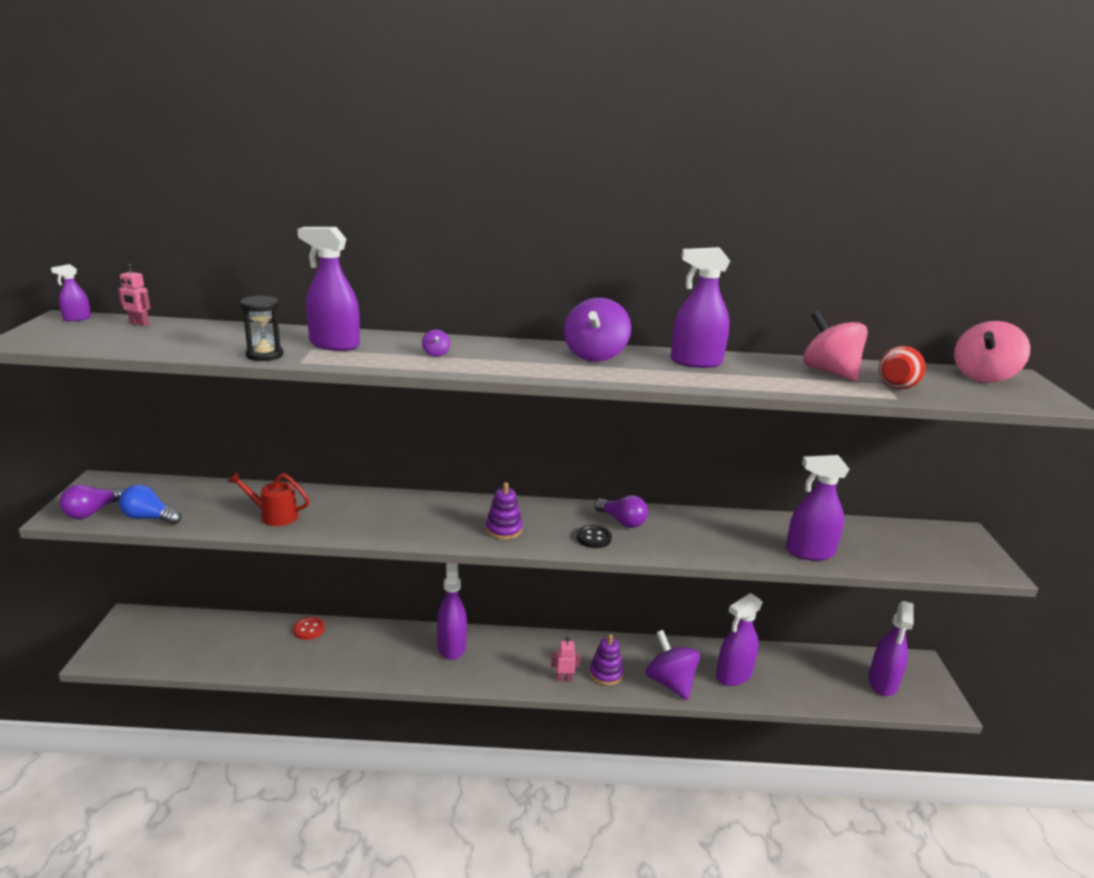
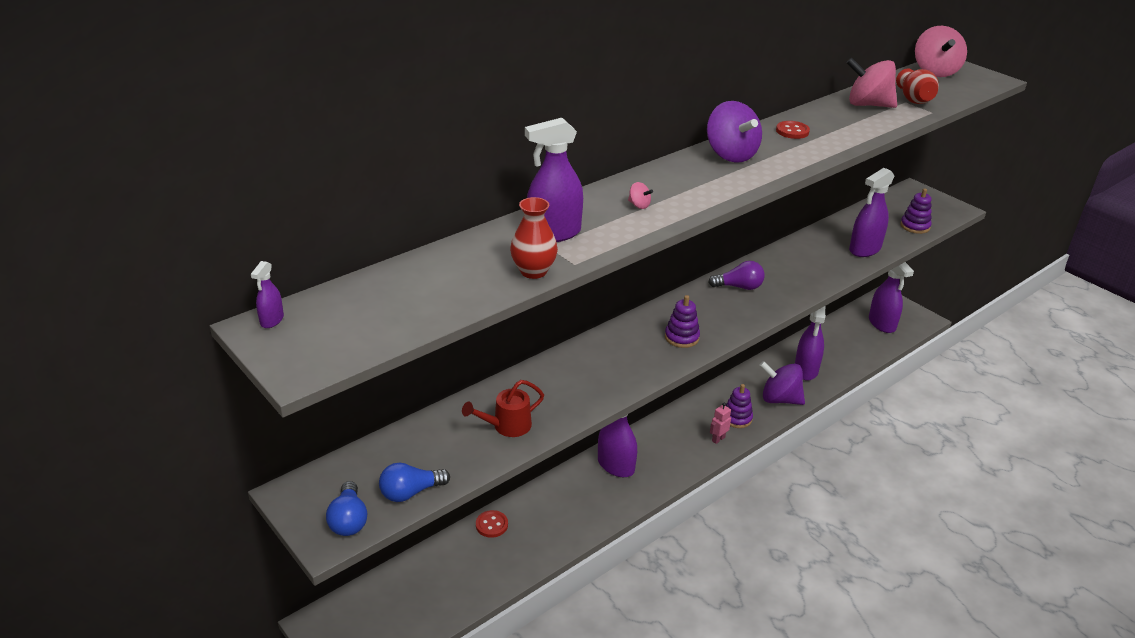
camera: 40 degrees left, 10 degrees up
(92, 512) = (349, 520): purple light bulb -> blue light bulb
(139, 324) = (346, 295): pink robot -> none
(264, 355) = (533, 271): black hourglass -> red vase
(436, 354) = (639, 205): purple spinning top -> pink spinning top
(593, 538) = (743, 310): black button -> none
(695, 362) = (792, 131): purple spray bottle -> red button
(909, 560) = (915, 226): none -> purple stacking toy

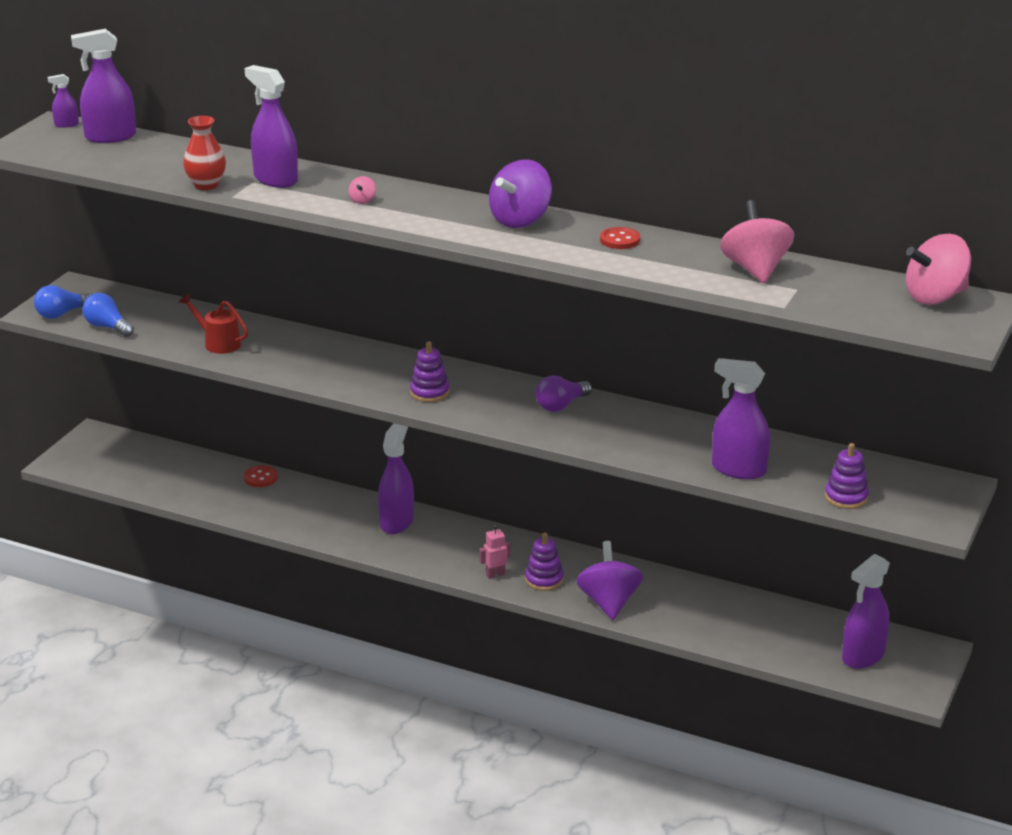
camera: 65 degrees right, 5 degrees down
(718, 439) = (495, 575): pink robot -> pink robot turned 45 degrees counterclockwise
(739, 287) = (561, 405): purple light bulb -> purple light bulb turned 75 degrees clockwise
(806, 370) = (688, 611): purple spray bottle -> purple spray bottle (110, 137)
(914, 100) = (811, 293): red vase -> none

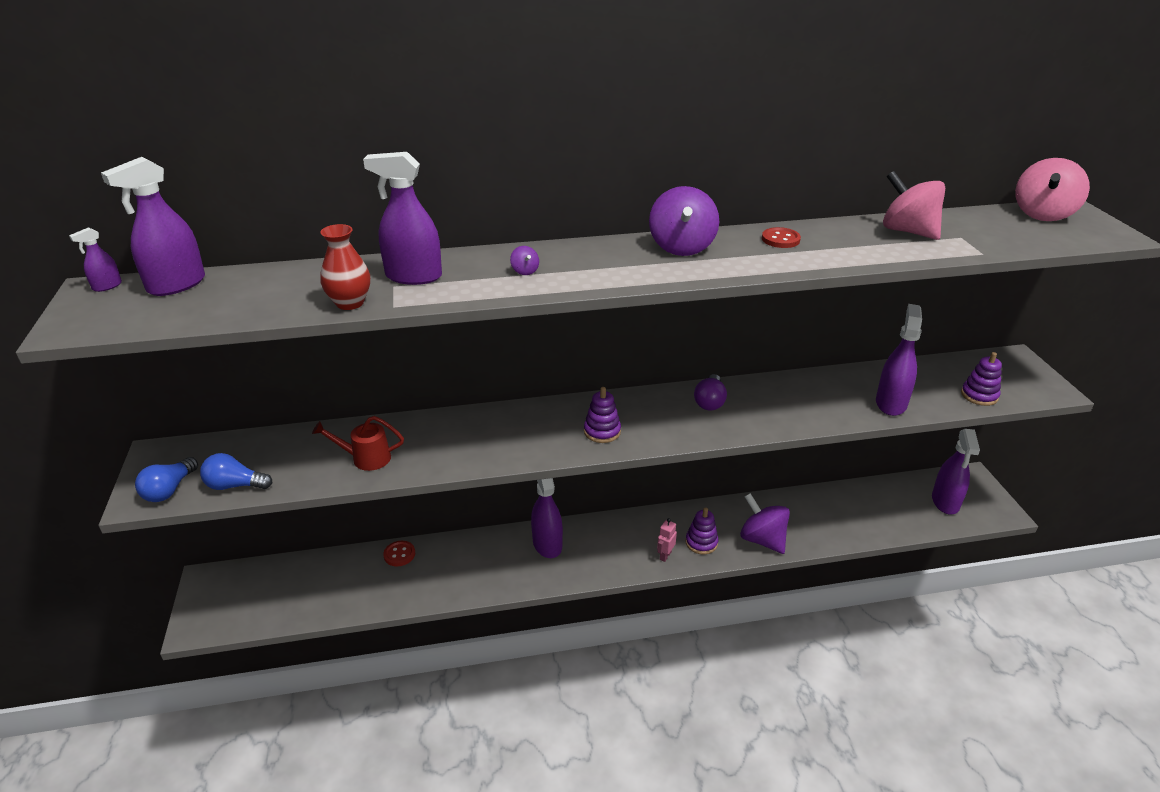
camera: 35 degrees left, 5 degrees up
(362, 200) = (525, 271): pink spinning top -> purple spinning top
(738, 469) = (891, 403): purple spray bottle -> purple spray bottle turned 120 degrees clockwise

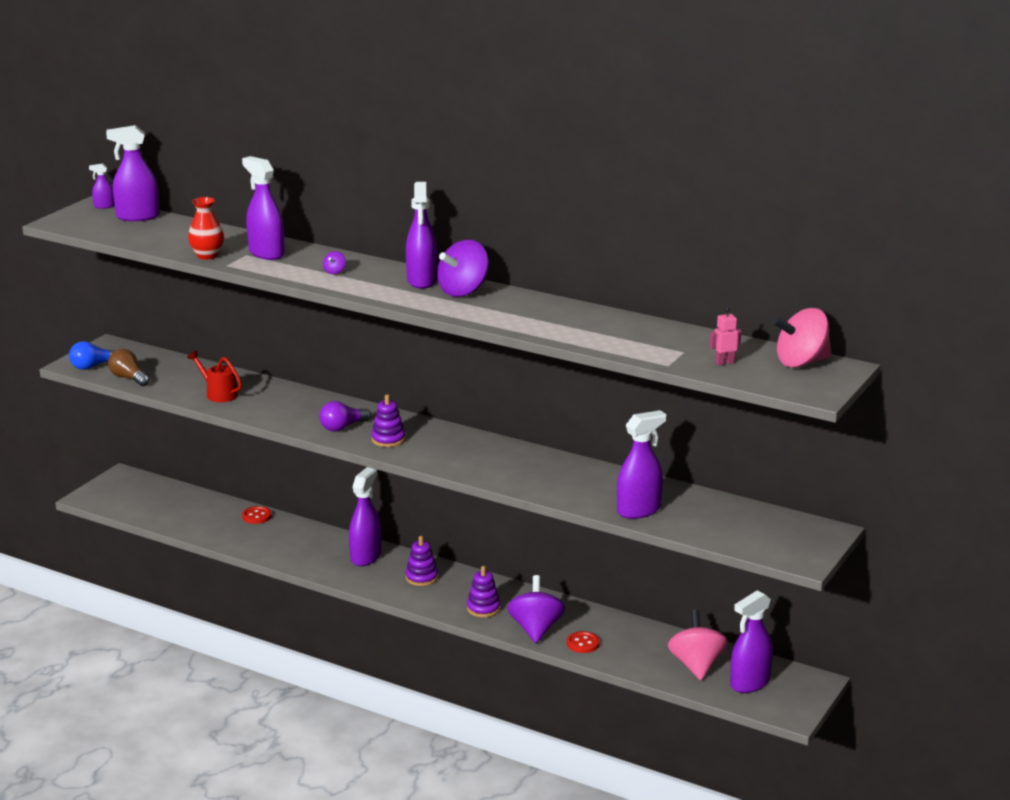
camera: 40 degrees right, 10 degrees down
(235, 485) = (128, 378): blue light bulb -> brown light bulb
(624, 250) = (422, 280): none -> purple spray bottle
(665, 555) = (442, 602): pink robot -> pink robot (724, 363)
(710, 401) = (498, 454): purple light bulb -> purple light bulb (342, 427)
(780, 239) = (543, 309): red button -> red button (583, 643)
(908, 231) = (652, 335): pink spinning top -> pink spinning top (696, 665)
(979, 395) = (727, 536): purple stacking toy -> purple stacking toy (421, 577)

